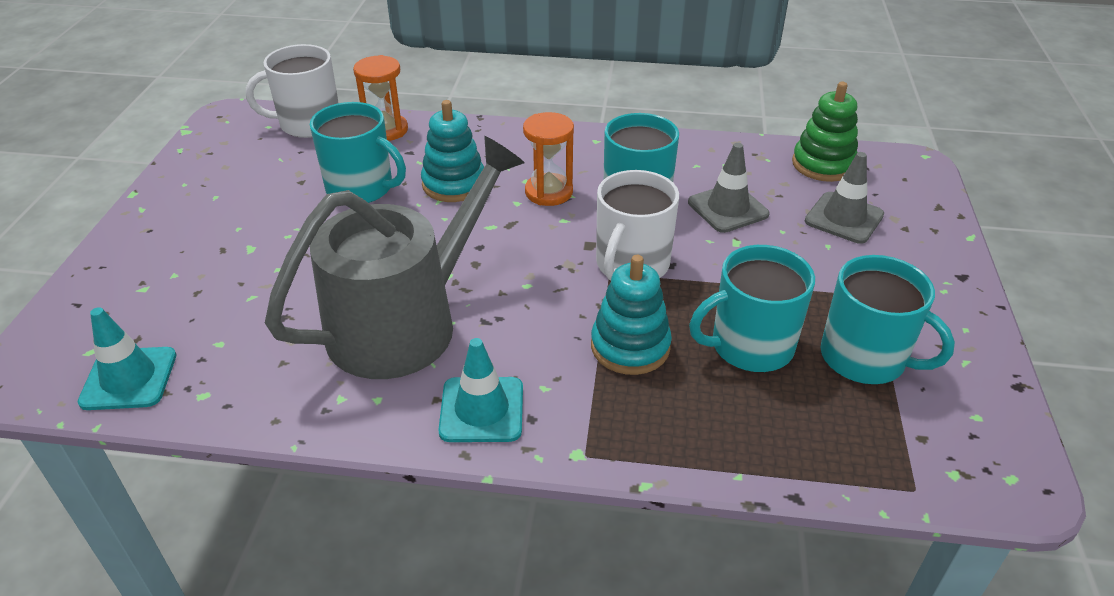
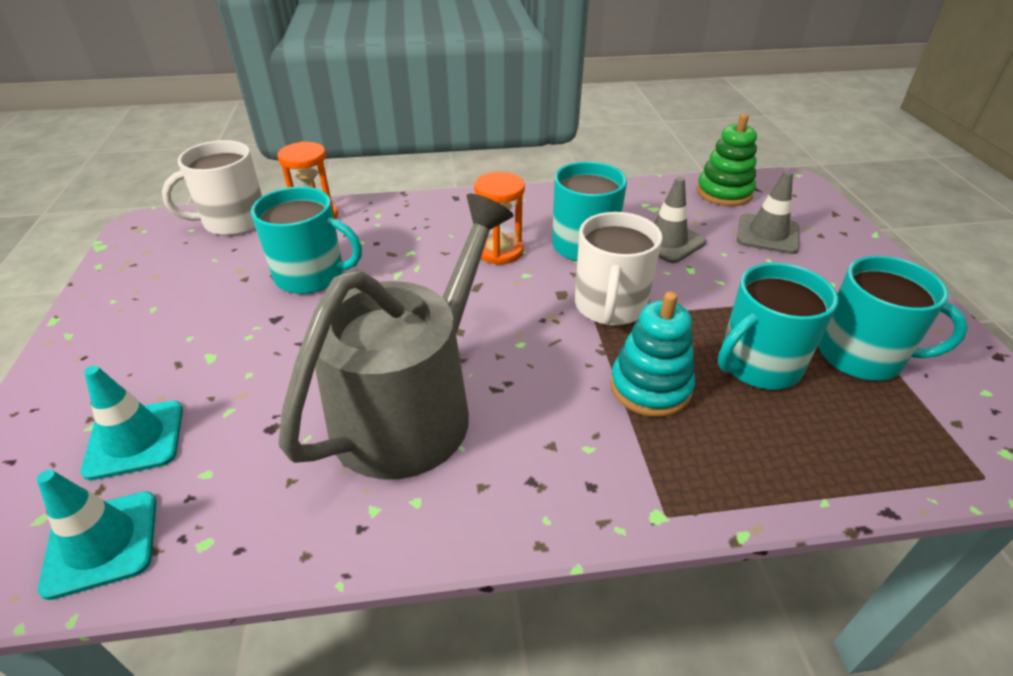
camera: 15 degrees left, 0 degrees up
(454, 184) = (405, 257): turquoise stacking toy -> none
(482, 410) = (535, 488): turquoise traffic cone -> turquoise traffic cone (135, 439)

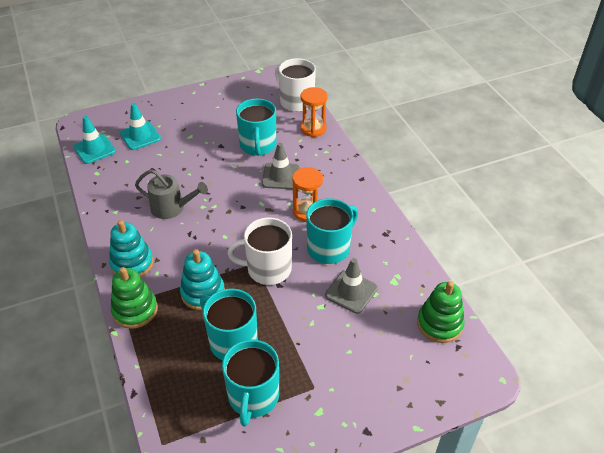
camera: 75 degrees right, 5 degrees up
(412, 407) = (171, 208): grey watering can -> grey watering can, size x0.52
(552, 488) = (132, 263): none -> turquoise stacking toy
(684, 493) = (135, 310): none -> green stacking toy
(767, 234) = (385, 351): grey traffic cone -> grey traffic cone (281, 176)

